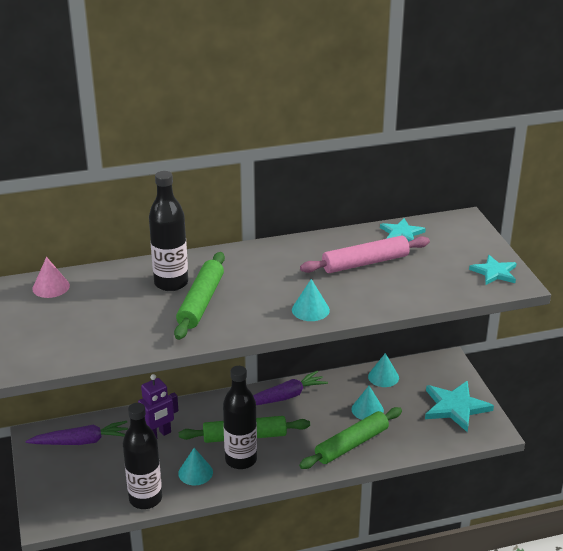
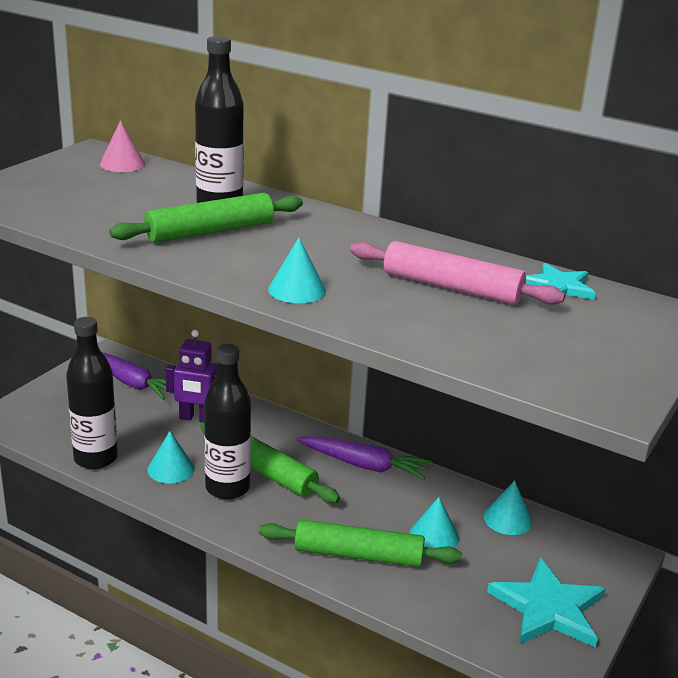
camera: 45 degrees right, 5 degrees down
(494, 272) = (606, 378): turquoise star -> none

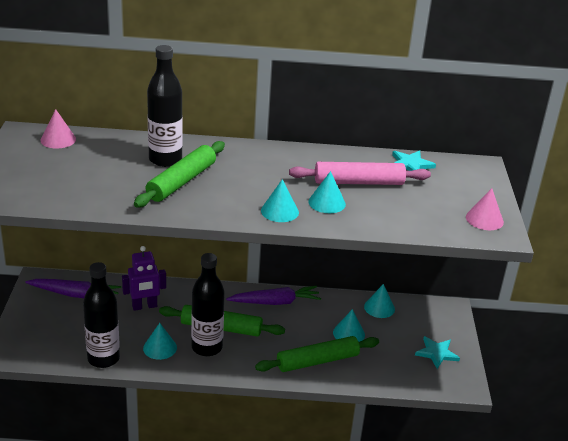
camera: 30 degrees left, 5 degrees up
(375, 297) = (327, 203): none -> turquoise cone
(548, 608) = (436, 353): turquoise star -> turquoise star, size x0.61
(606, 378) = (484, 219): none -> pink cone

